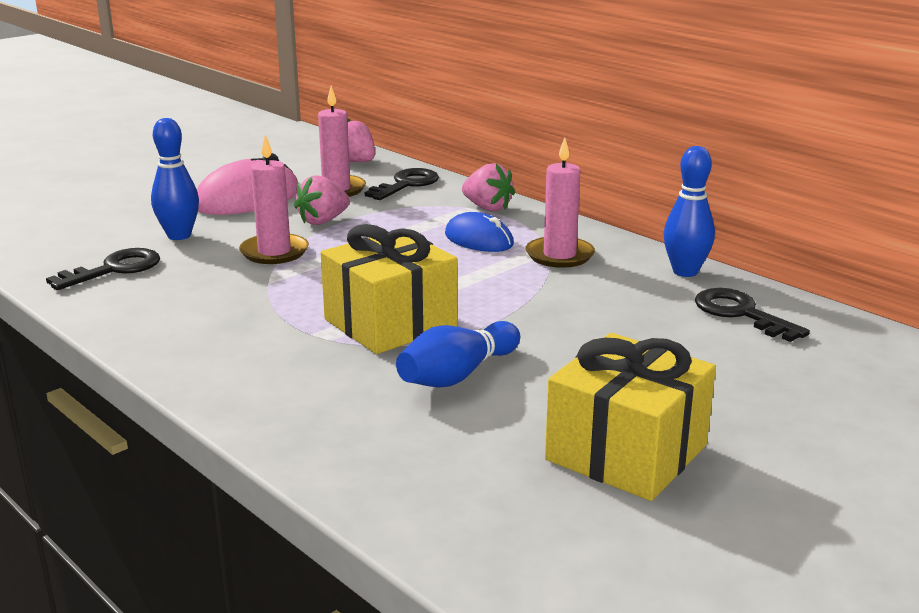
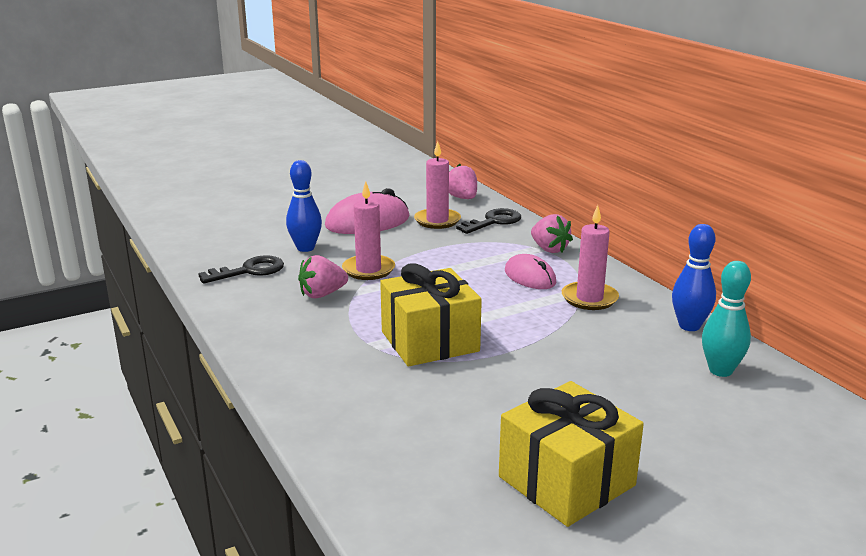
camera: 15 degrees right, 0 degrees up
(323, 221) = (416, 247): pink strawberry -> pink strawberry (322, 294)
(457, 375) = (462, 393): blue bowling pin -> none
(479, 240) = (530, 277): blue mouse -> pink mouse
(741, 313) = (720, 370): black key -> turquoise bowling pin

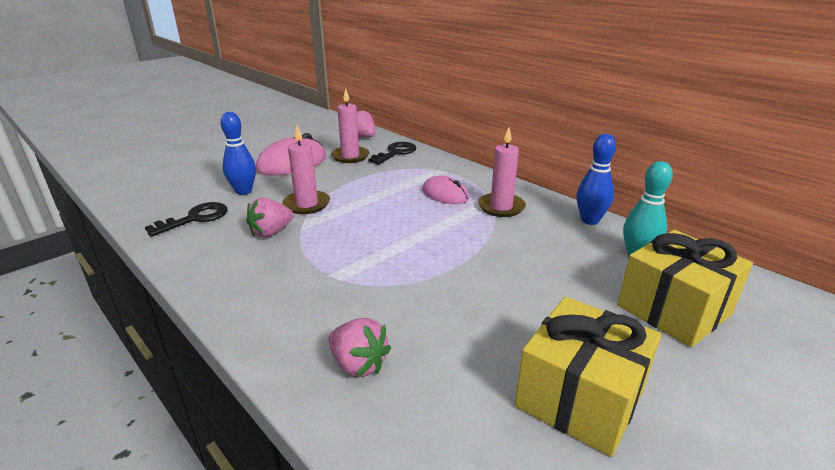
camera: 15 degrees left, 5 degrees up
(430, 341) = (386, 265): yellow gift -> yellow gift (674, 309)
(549, 249) = (449, 170): pink strawberry -> pink strawberry (358, 364)

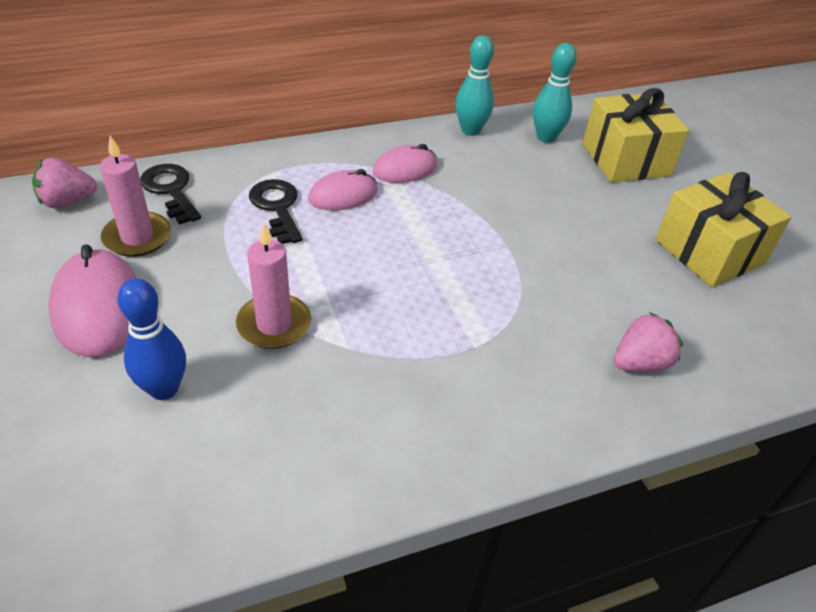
camera: 70 degrees left, 15 degrees up
(195, 218) = (224, 466): black key -> black key (277, 207)
(271, 232) = (336, 379): pink strawberry -> none
(501, 207) = (405, 169): pink candle -> pink mouse
(589, 220) = (470, 130): blue bowling pin -> turquoise bowling pin

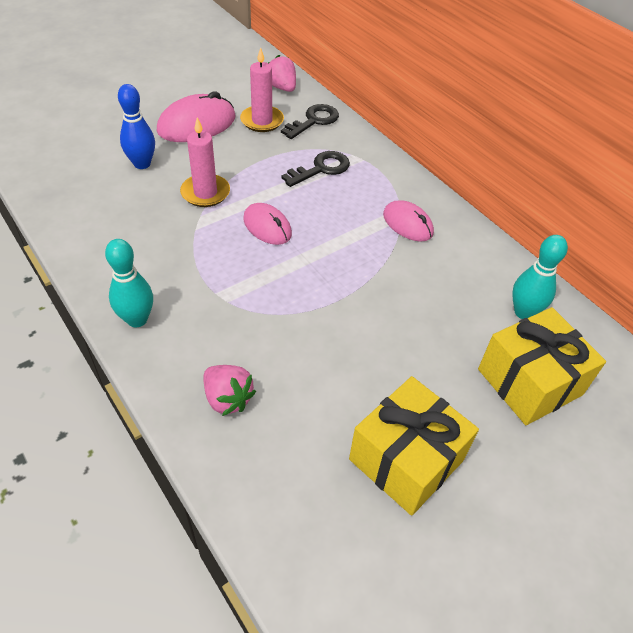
camera: 75 degrees right, 5 degrees up
(343, 195) = (353, 197): pink mouse -> pink mouse (267, 227)
(470, 130) = (495, 256): turquoise bowling pin -> turquoise bowling pin (137, 319)

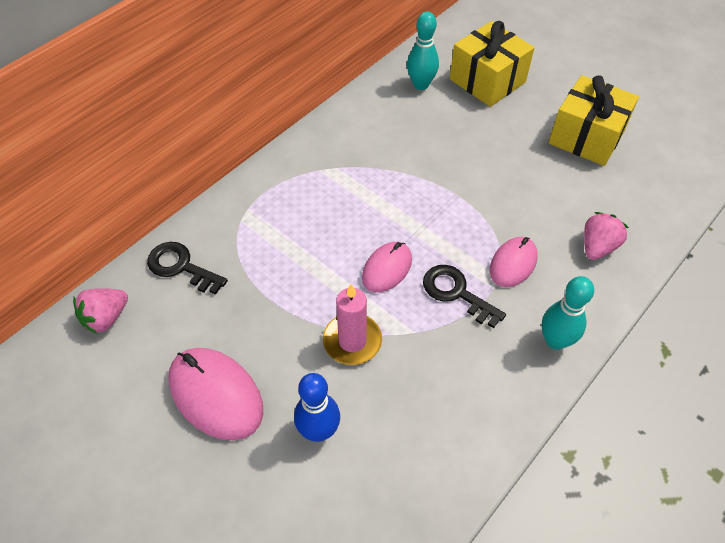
camera: 100 degrees left, 5 degrees up
(262, 121) = (192, 321): pink candle -> none
(321, 169) = (276, 242): black key -> black key (456, 293)
(407, 224) = (342, 161): pink mouse -> pink mouse (513, 264)

